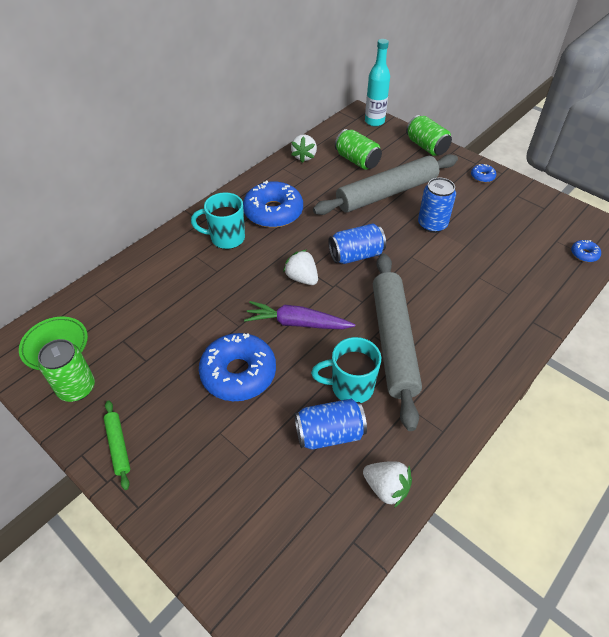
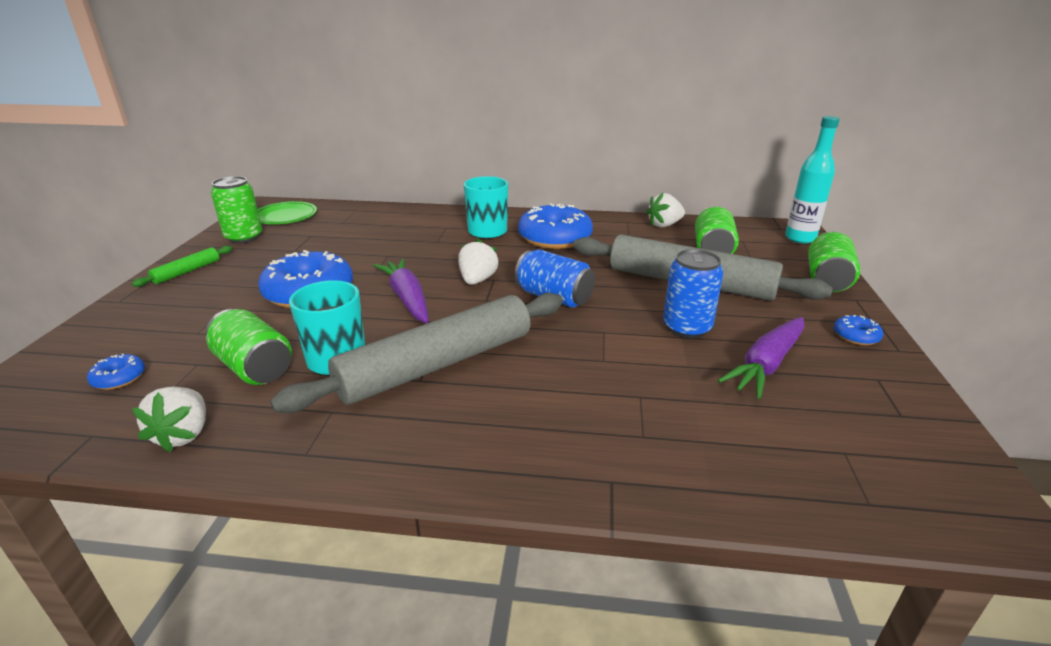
camera: 55 degrees right, 20 degrees down
(329, 433) = (254, 367): blue can -> green can
(484, 220) = (766, 365): none -> purple carrot
(584, 254) = (867, 499): blue donut -> blue donut (119, 378)

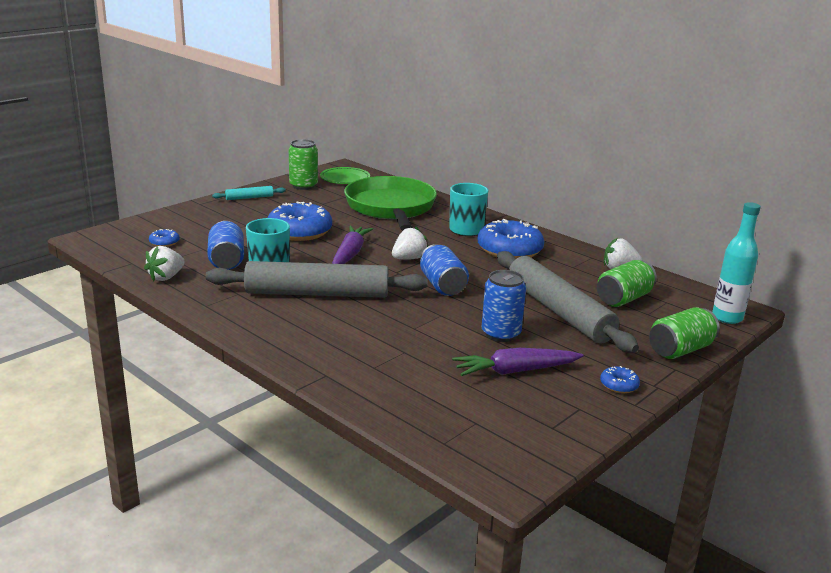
camera: 35 degrees right, 5 degrees down
(187, 271) = (249, 197): green rolling pin -> turquoise rolling pin
(254, 367) = (226, 260): green can -> blue can
(380, 232) = (391, 208): none -> green pan

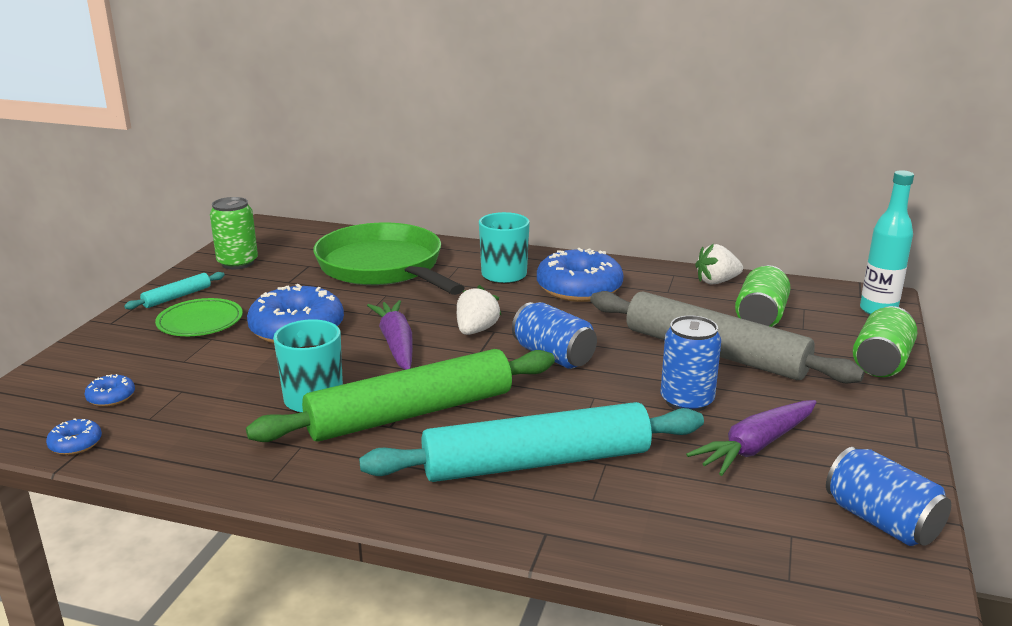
camera: 25 degrees left, 0 degrees up
(166, 277) = (166, 452): white strawberry -> none
(226, 260) = (234, 399): blue can -> blue can (881, 521)
(317, 293) = (411, 413): grey rolling pin -> green rolling pin
(345, 179) = (284, 241): green plate -> green plate (200, 322)
(362, 339) = (536, 462): none -> turquoise rolling pin
(619, 385) = (875, 427): blue donut -> blue donut (75, 444)

